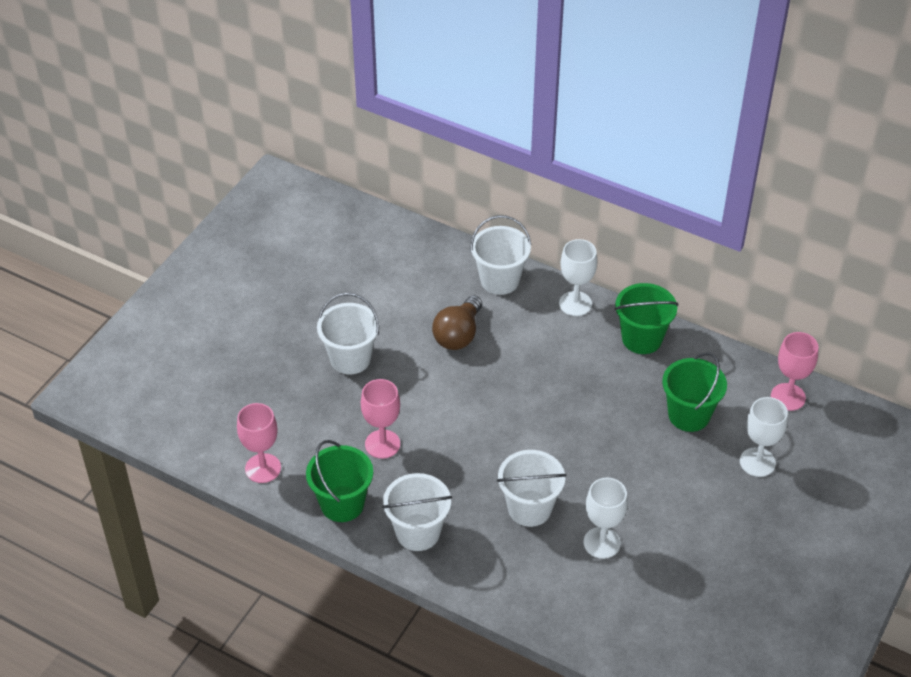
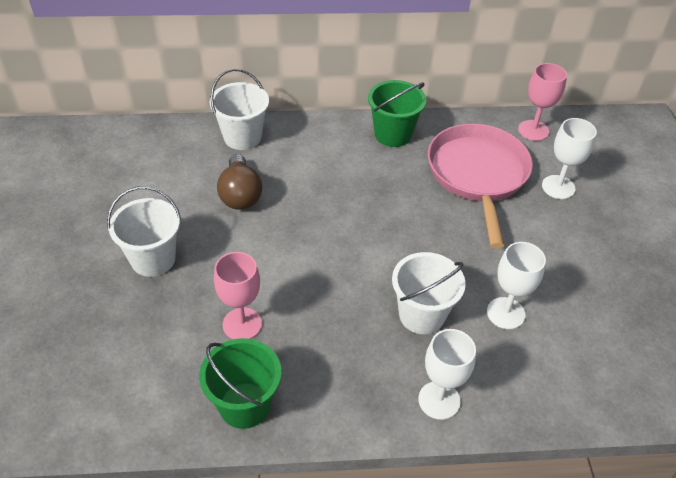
camera: 35 degrees left, 0 degrees up
(263, 468) = (133, 412): pink goblet -> none
(418, 532) = (340, 393): white bucket -> none
(575, 304) = (319, 130): white goblet -> white goblet (439, 400)
(689, 415) = (478, 175): green bucket -> pink pan

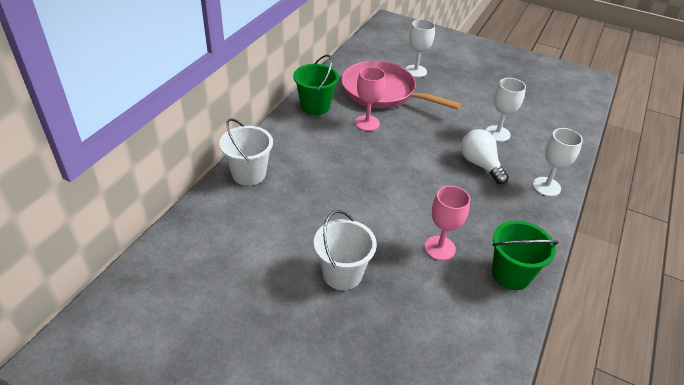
camera: 60 degrees left, 5 degrees down
(240, 194) = (311, 199): brown light bulb -> none
(421, 315) = (480, 165): white bucket -> white light bulb
(533, 130) = (362, 56): pink goblet -> pink goblet (367, 123)

